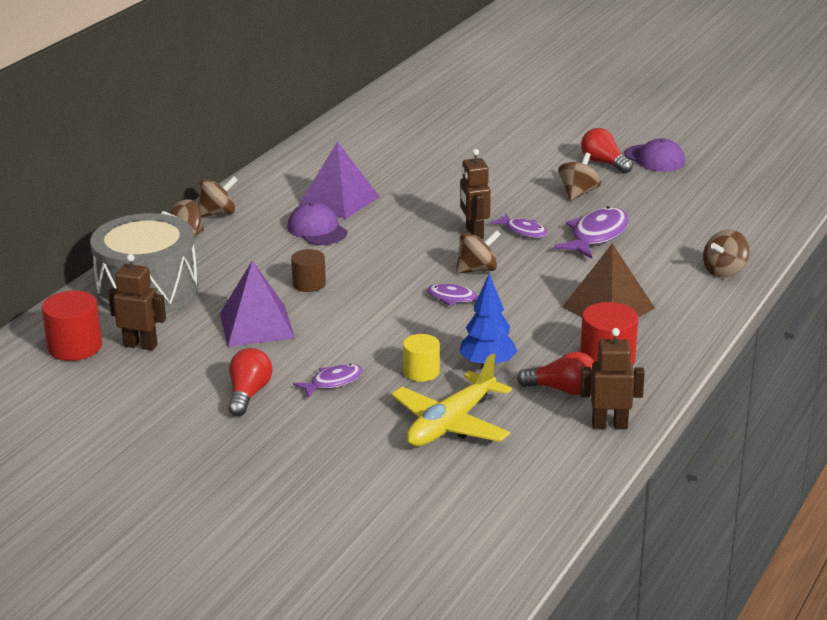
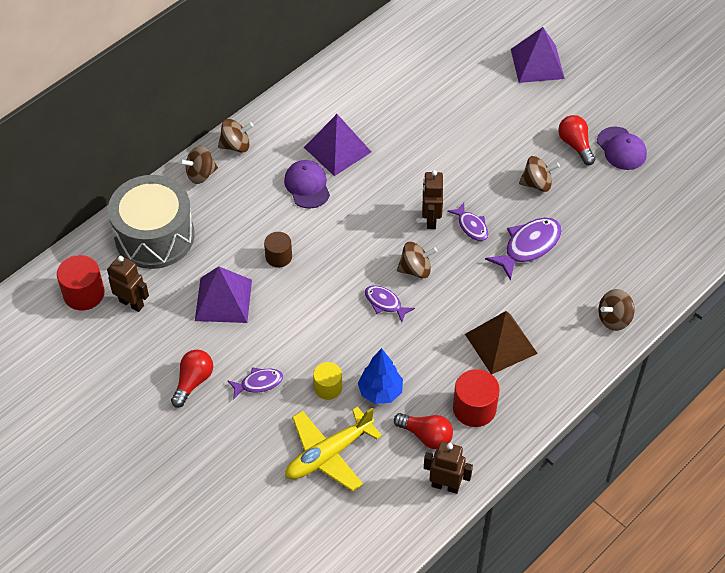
camera: 15 degrees right, 25 degrees up
(529, 118) = (537, 64): none -> purple pyramid
(578, 193) = (537, 184): brown spinning top -> brown spinning top turned 45 degrees clockwise

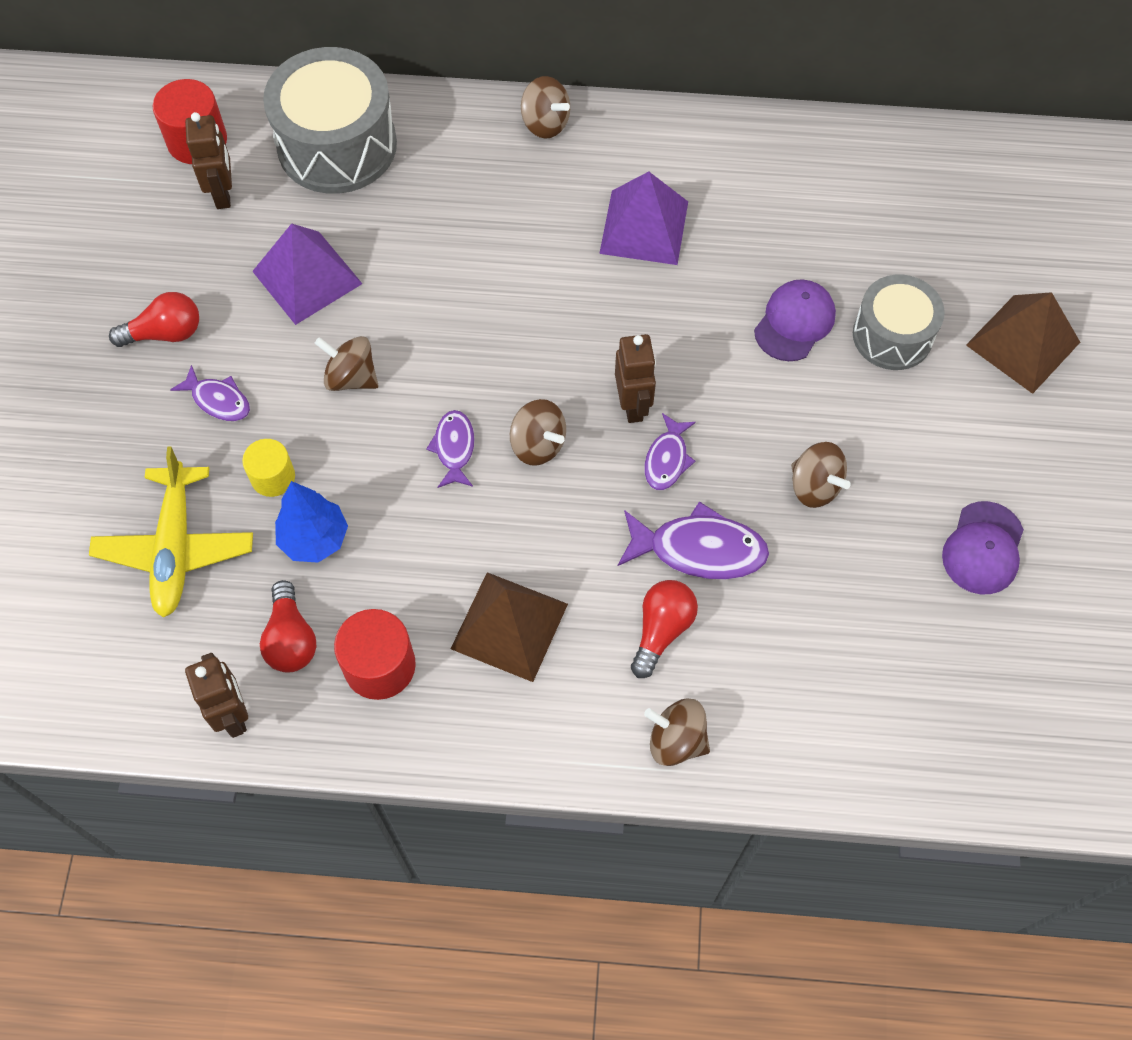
camera: 50 degrees right, 10 degrees up
(200, 174) = (468, 122): brown spinning top -> brown spinning top (351, 377)
(278, 257) = (421, 286): brown cylinder -> none
(307, 186) = (556, 237): purple cap -> purple cap (794, 322)
(328, 454) = (176, 548): yellow plane -> yellow plane turned 105 degrees counterclockwise
(430, 219) = (633, 405): brown robot -> brown robot turned 120 degrees clockwise
(488, 103) = (892, 335): none -> grey drum
(537, 64) = (1022, 343): purple pyramid -> brown pyramid
(575, 145) = (929, 487): red light bulb -> red light bulb (661, 630)

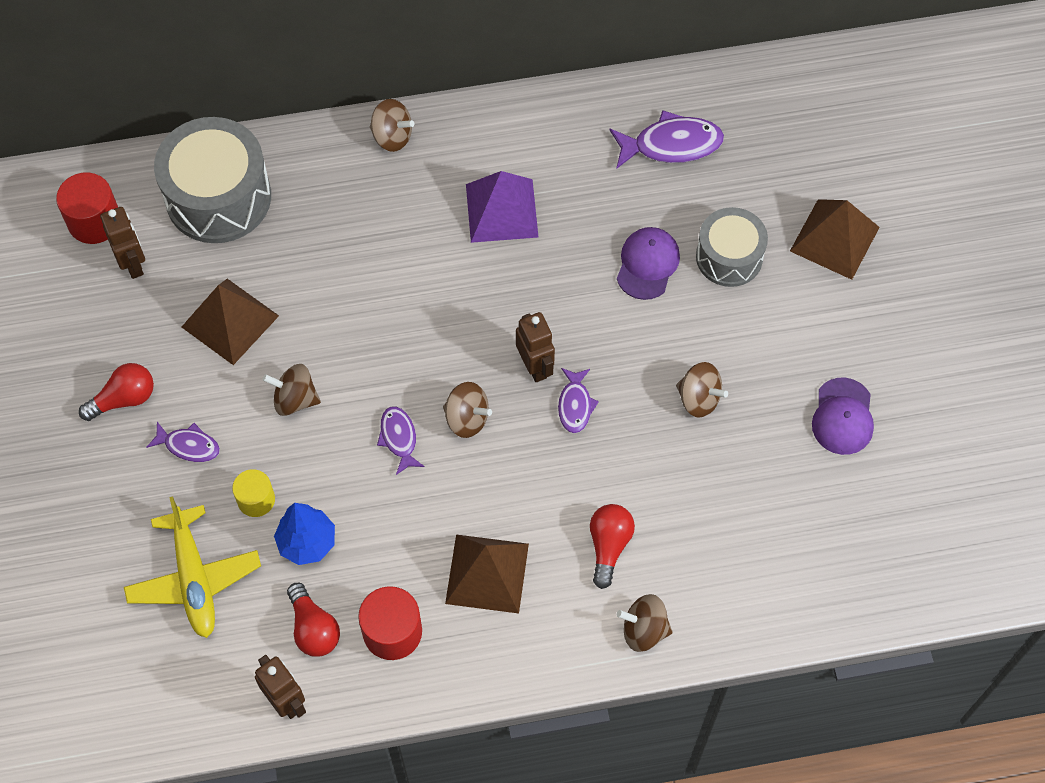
camera: 15 degrees left, 0 degrees up
(307, 277) = (230, 321): purple pyramid -> brown pyramid
(699, 549) = (621, 473): purple fish -> purple fish (671, 145)

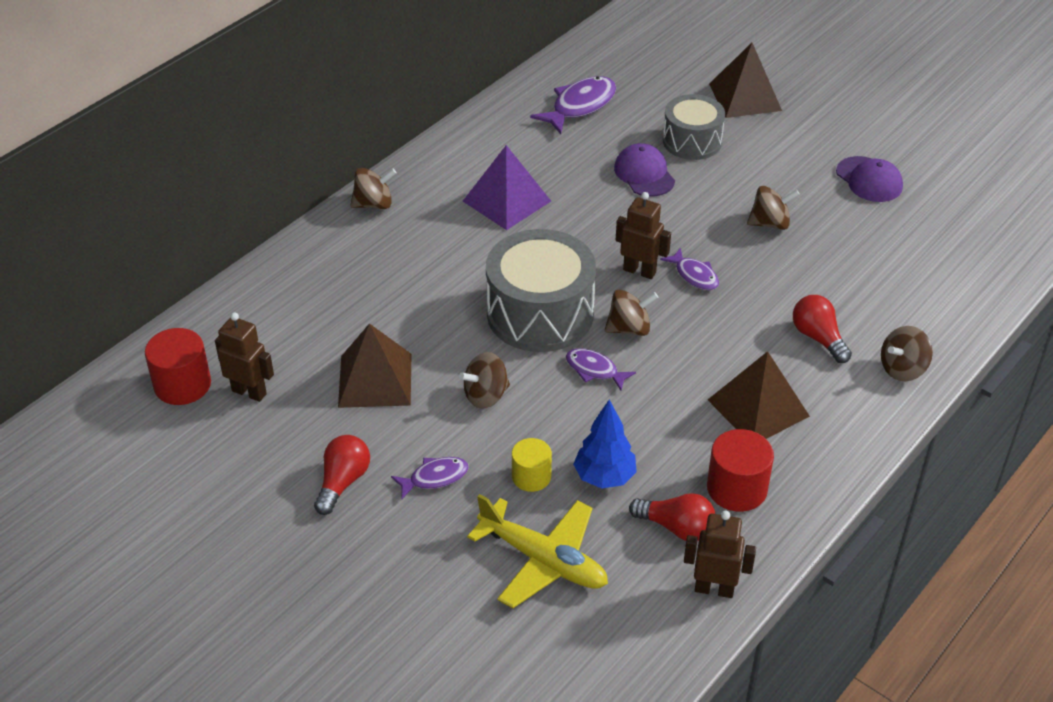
camera: 40 degrees left, 20 degrees down
(218, 197) = (275, 311): grey drum -> grey drum (540, 314)

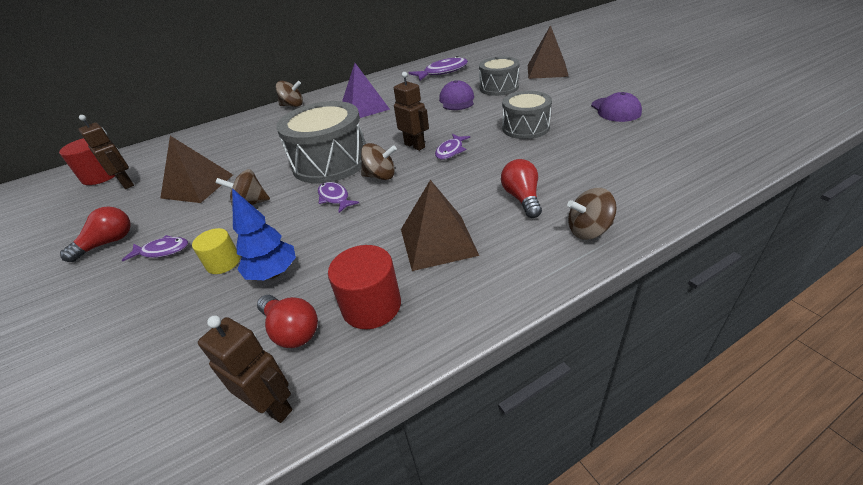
camera: 25 degrees right, 5 degrees down
(543, 561) = (163, 334): yellow plane -> none
(694, 275) = (450, 151): purple fish -> purple fish turned 45 degrees clockwise
(770, 223) = (525, 128): brown spinning top -> grey drum

